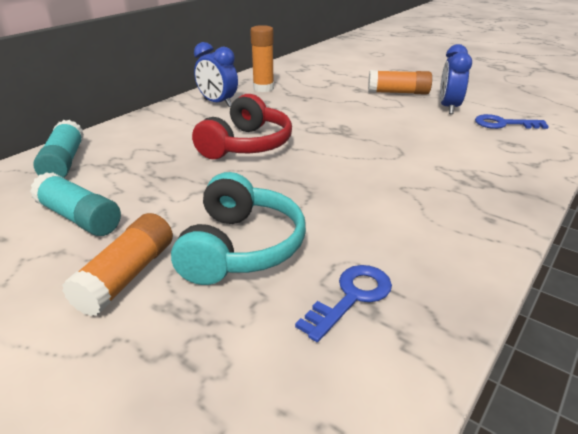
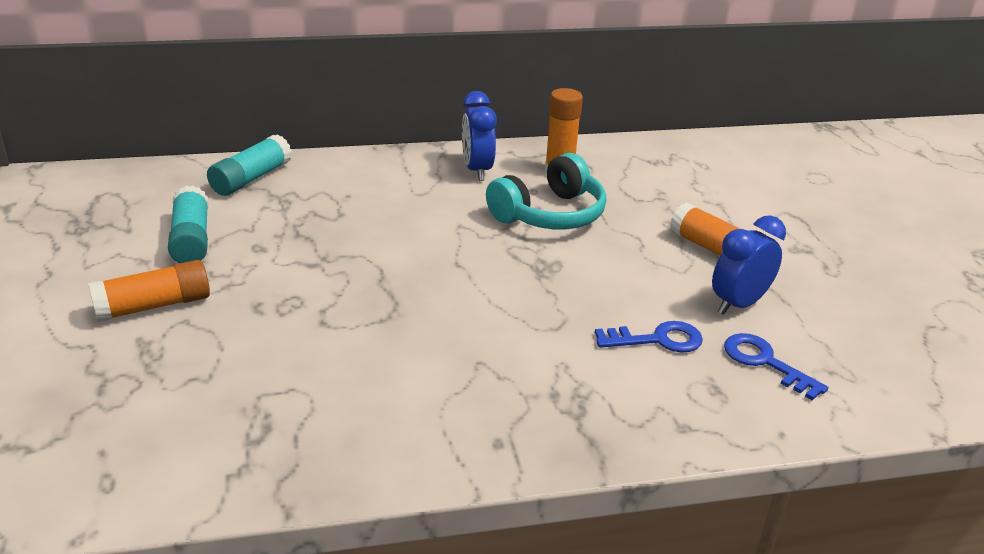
camera: 40 degrees right, 0 degrees up
(240, 247) = (253, 331): turquoise headphones -> turquoise headphones (549, 214)
(246, 145) = (419, 236): red headphones -> none
(351, 297) = (258, 420): blue key -> blue key (657, 339)

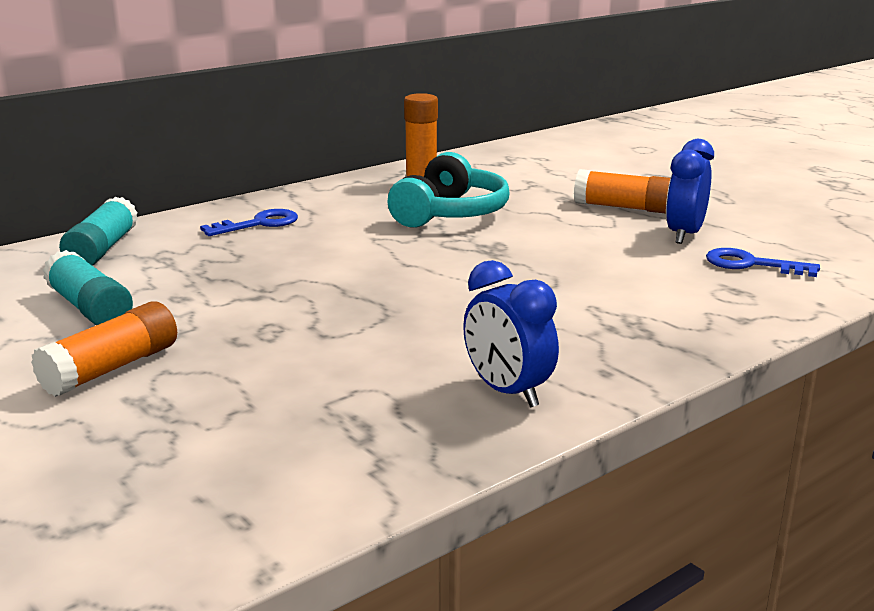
camera: 25 degrees left, 10 degrees down
(477, 170) = (341, 198): blue clock -> blue clock (507, 392)
(657, 339) = (650, 271): blue key -> blue key (258, 224)

